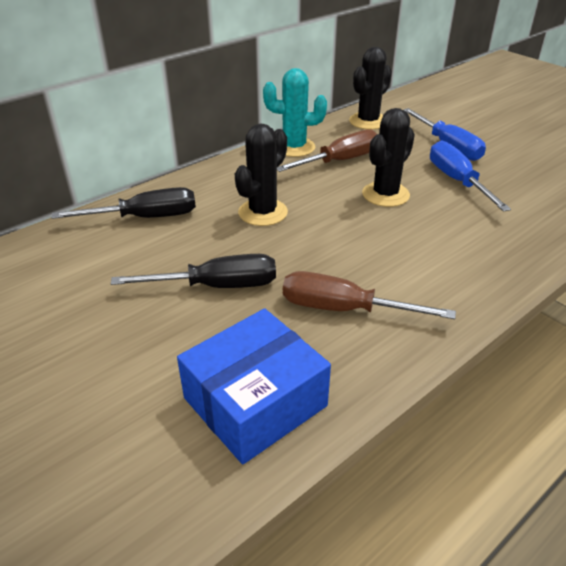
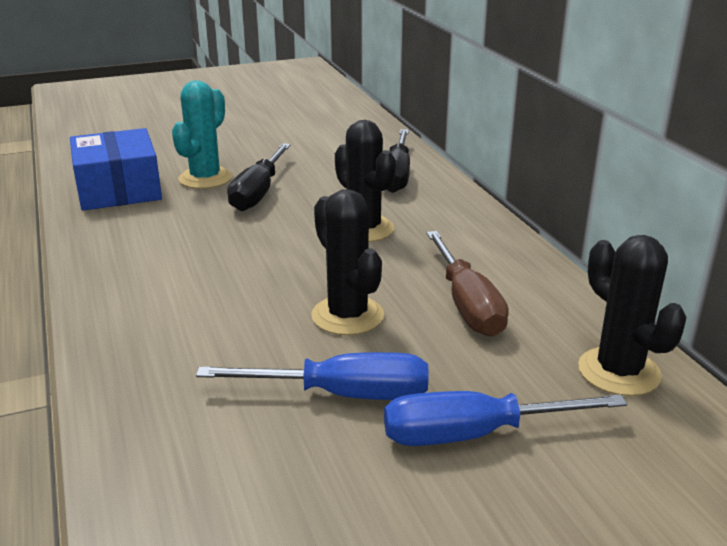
camera: 110 degrees right, 10 degrees down
(294, 147) = (528, 278): turquoise cactus -> turquoise cactus (205, 178)
(343, 309) = (168, 238): brown screwdriver -> none

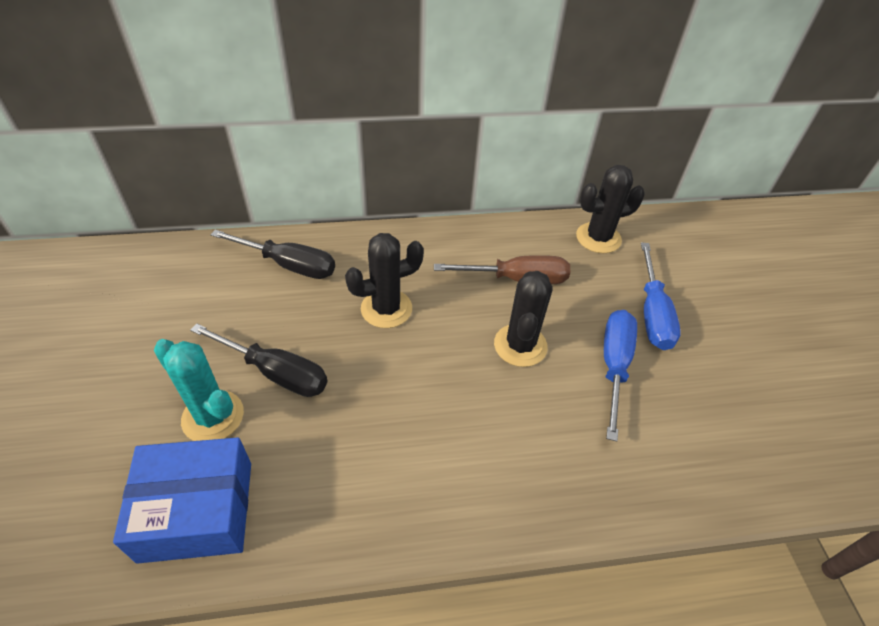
camera: 80 degrees left, 20 degrees up
(347, 316) = (520, 345): black cactus -> black cactus turned 60 degrees counterclockwise

